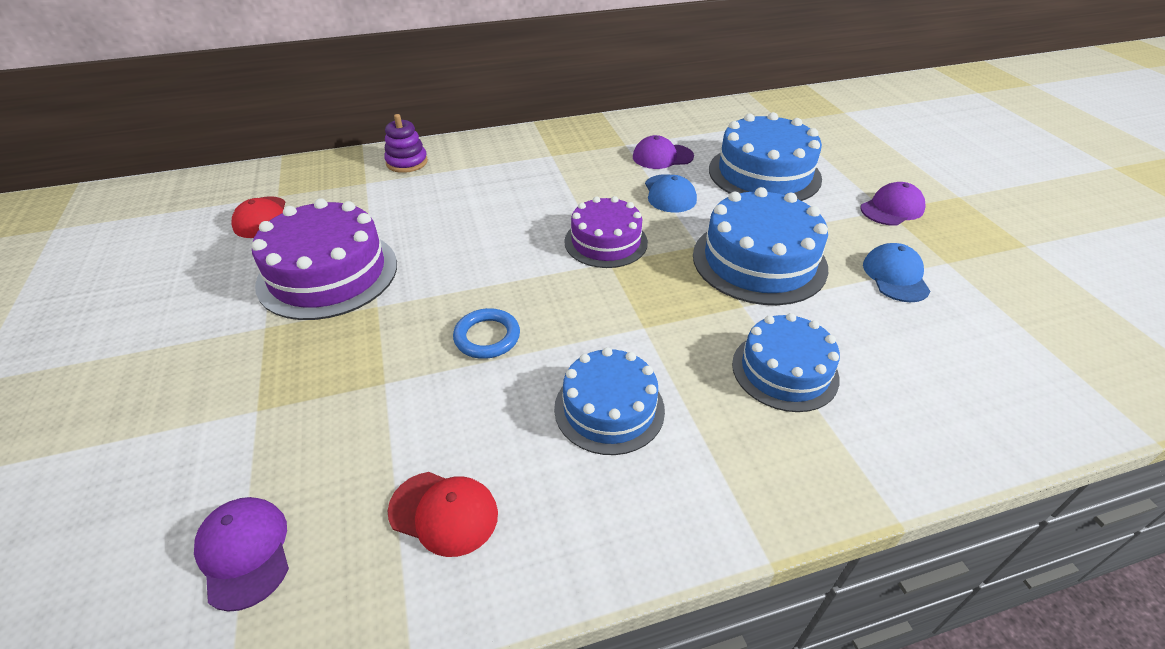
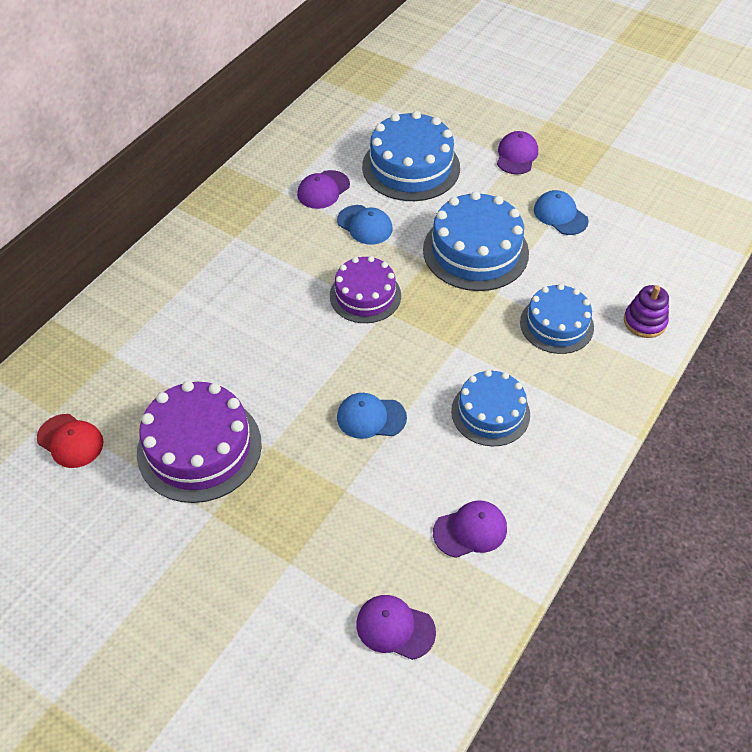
camera: 40 degrees left, 10 degrees up
(407, 162) = (121, 314): purple stacking toy -> purple stacking toy (644, 322)
(444, 513) = (470, 530): red cap -> purple cap
(487, 337) = (371, 417): blue ring -> blue cap

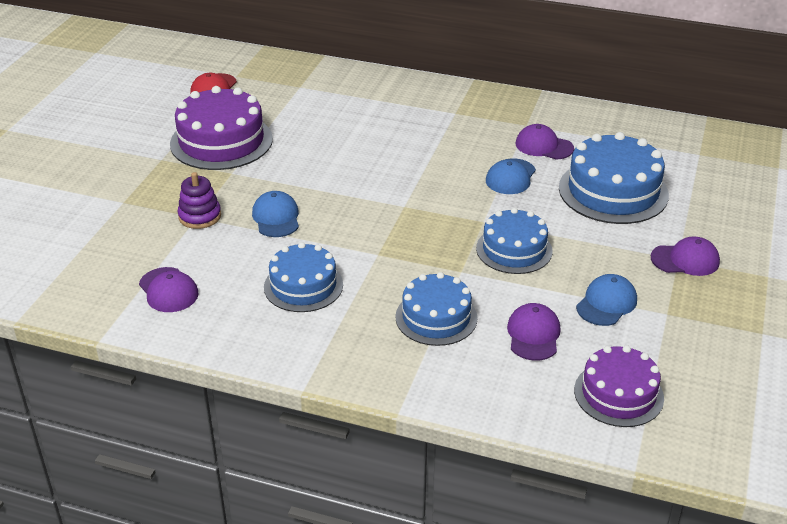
camera: 75 degrees right, 15 degrees down
(365, 295) = (418, 192): purple cake -> purple cake (618, 394)
(395, 627) = (70, 262): purple cap -> purple cap (533, 335)
(475, 251) = (514, 249): blue cake -> blue cake, size x0.65
(644, 322) = (471, 385): purple stacking toy -> purple stacking toy (200, 216)

